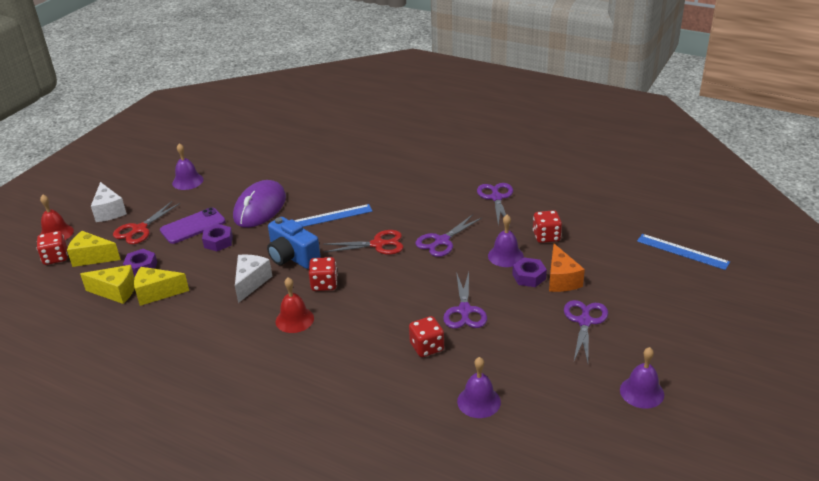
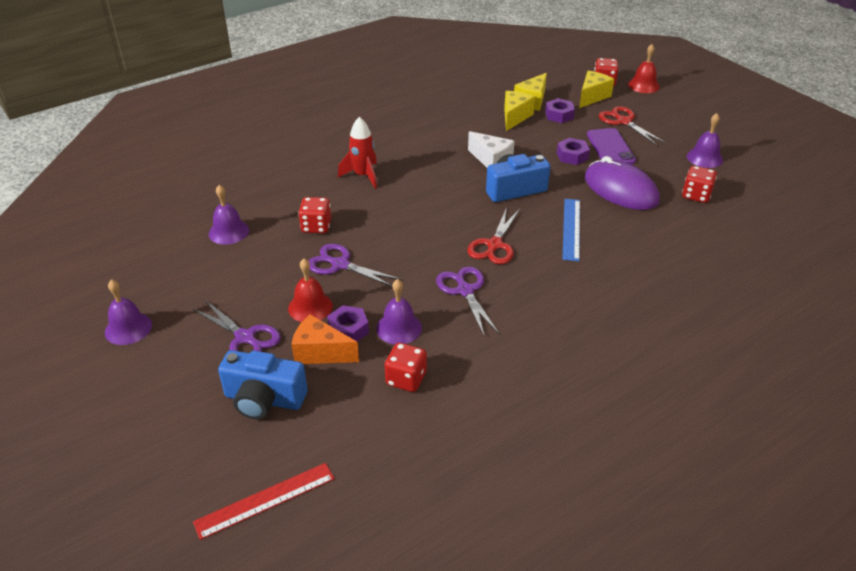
camera: 115 degrees right, 5 degrees up
(109, 211) = (667, 111): white cheese -> none
(294, 319) = (419, 171): red bell -> red bell (310, 307)
(324, 284) = (455, 196): red dice -> red dice (696, 195)
(326, 353) = (363, 176): none -> red rocket
(496, 198) = (523, 372): purple scissors -> none
(623, 285) = (264, 399): none -> blue camera
(682, 251) = (265, 500): blue ruler -> red ruler

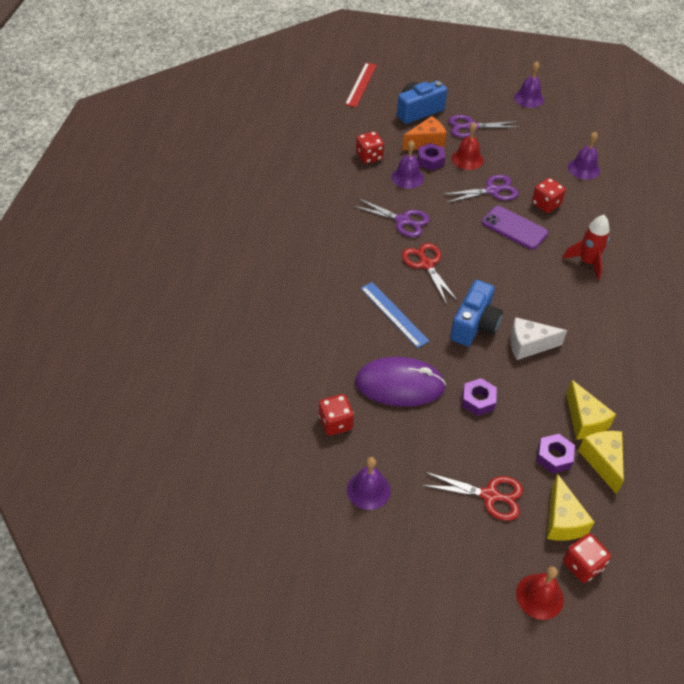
camera: 135 degrees right, 10 degrees up
(610, 147) = (460, 439): purple phone -> purple phone (514, 228)

